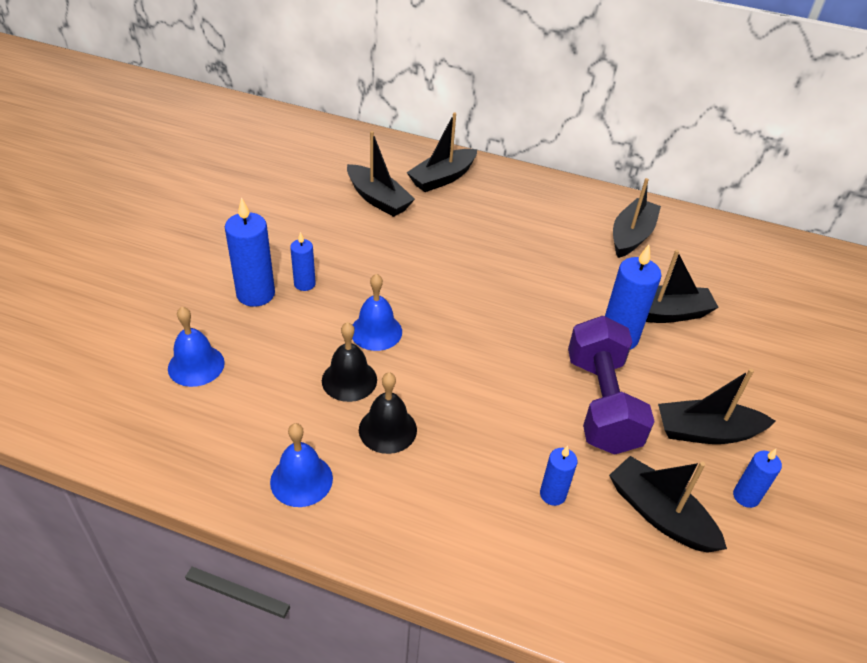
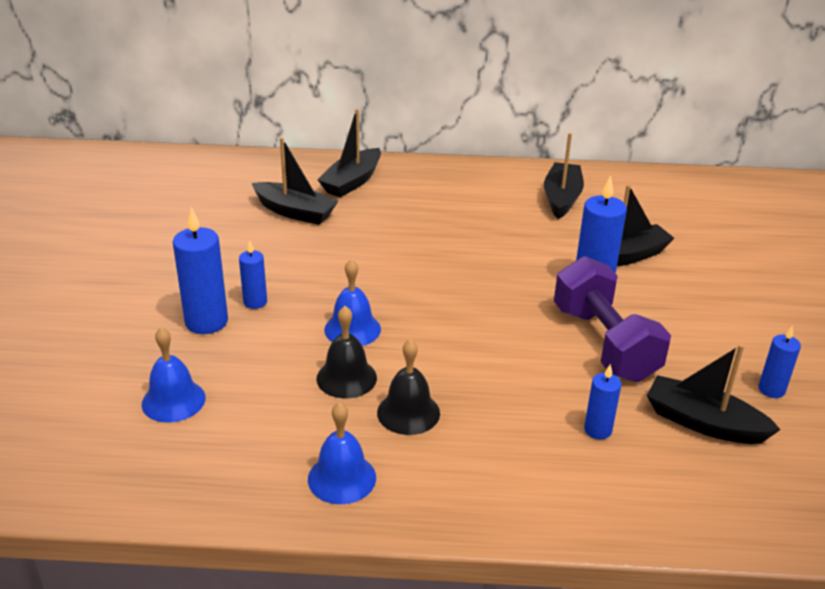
camera: 15 degrees left, 10 degrees down
(706, 432) = (711, 345): black boat -> none

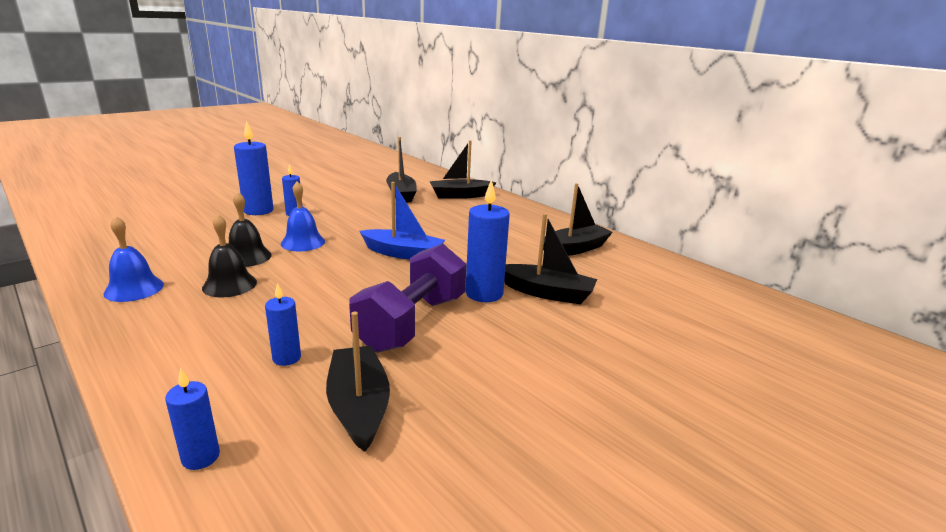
camera: 45 degrees right, 10 degrees down
(173, 400) = (172, 227): blue bell -> none
(459, 285) = (403, 253): none -> blue boat
(771, 390) = (465, 428): blue candle -> blue candle (201, 457)

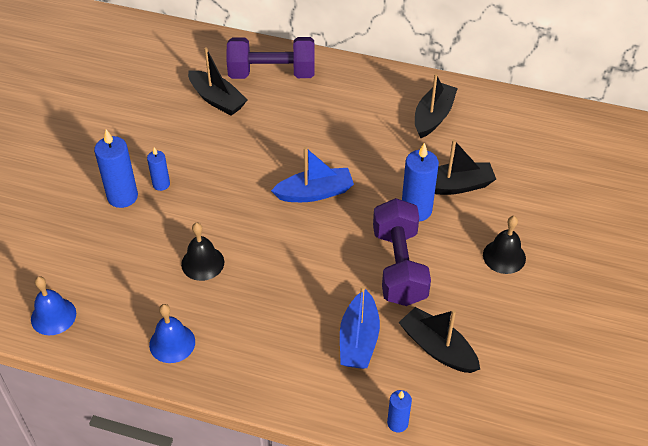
camera: 30 degrees left, 25 degrees up
(229, 285) = (234, 300): black bell -> black bell (504, 256)
(286, 358) = (359, 339): blue candle -> blue boat
(303, 242) = (221, 221): blue bell -> blue bell (53, 316)
(460, 195) = (272, 74): black boat -> purple dumbbell

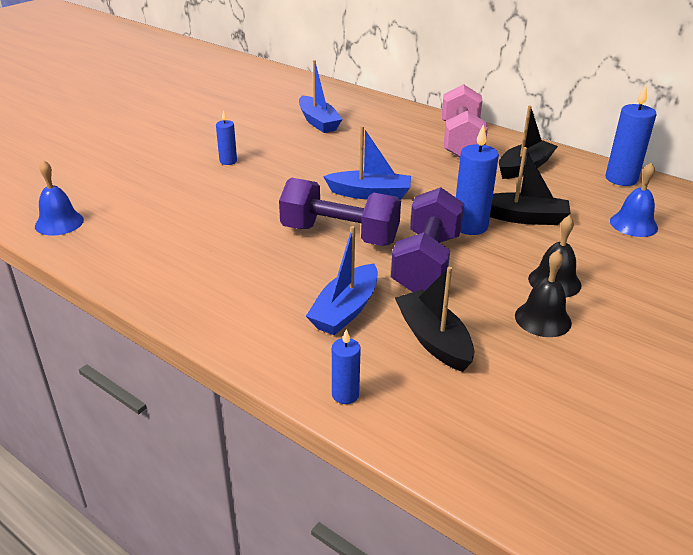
camera: 20 degrees right, 15 degrees down
(122, 196) = (187, 162): blue candle -> blue candle (621, 179)
(172, 343) = (150, 266): blue bell -> blue bell (633, 224)
(202, 263) = (225, 218): black bell -> black bell (543, 319)
(217, 99) = (318, 122): black boat -> blue boat
(272, 74) = (379, 116): purple dumbbell -> purple dumbbell (339, 235)
(364, 93) = (461, 141): none -> pink dumbbell

